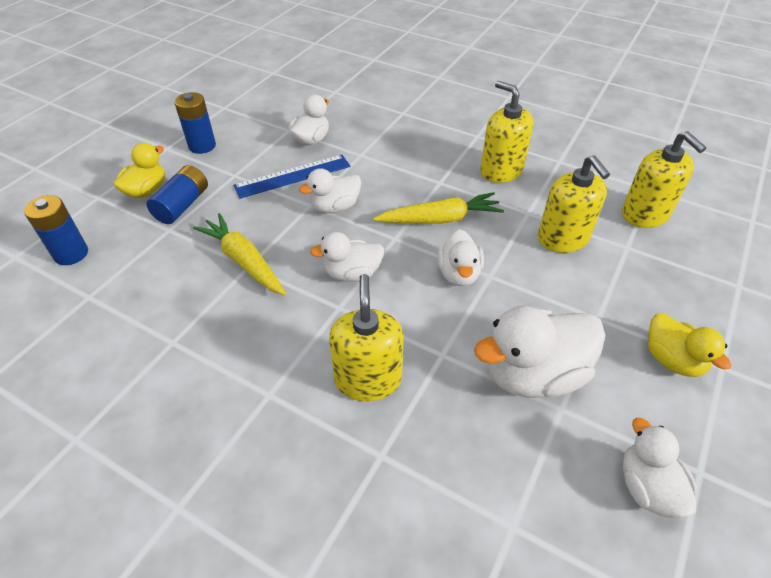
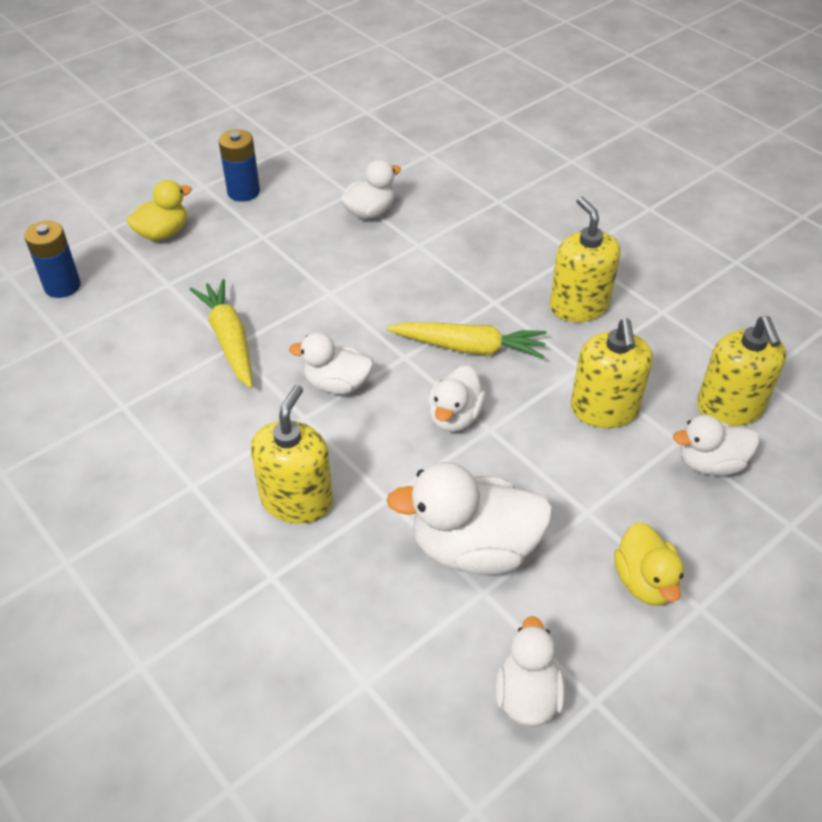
camera: 20 degrees right, 0 degrees up
(182, 205) = (193, 259): blue battery -> none
(293, 176) = (327, 253): blue ruler -> none
(335, 207) = (356, 302): white duck -> white duck (710, 463)

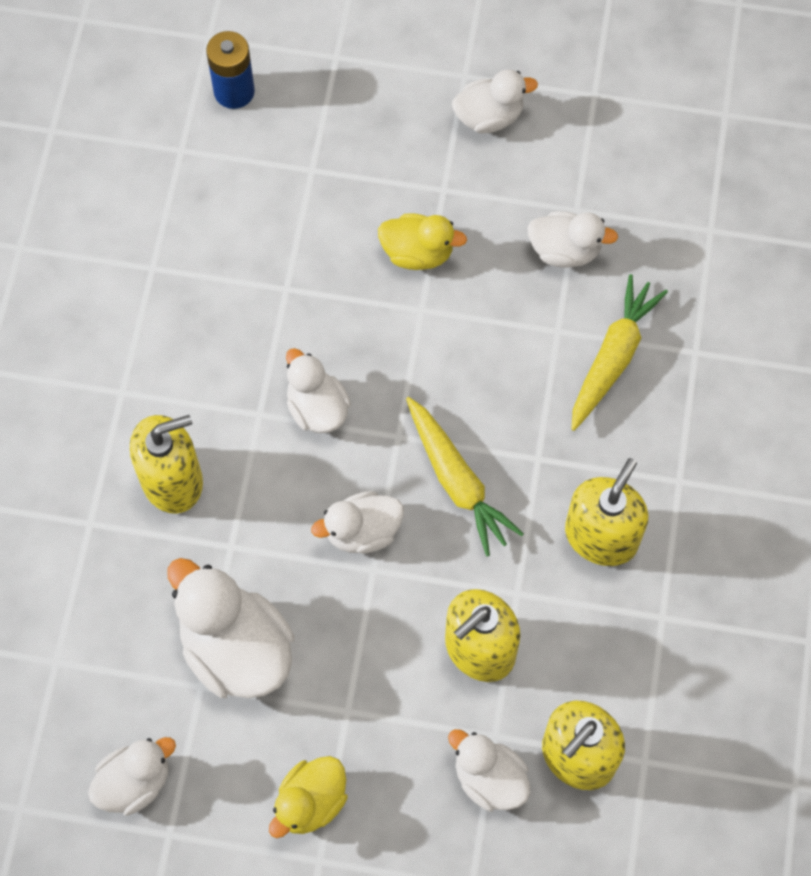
camera: 50 degrees right, 20 degrees up
(163, 233) = (370, 104): yellow duck -> yellow duck (418, 253)
(229, 340) = (292, 279): yellow carrot -> yellow carrot (613, 357)
(243, 192) = (489, 117): blue battery -> white duck

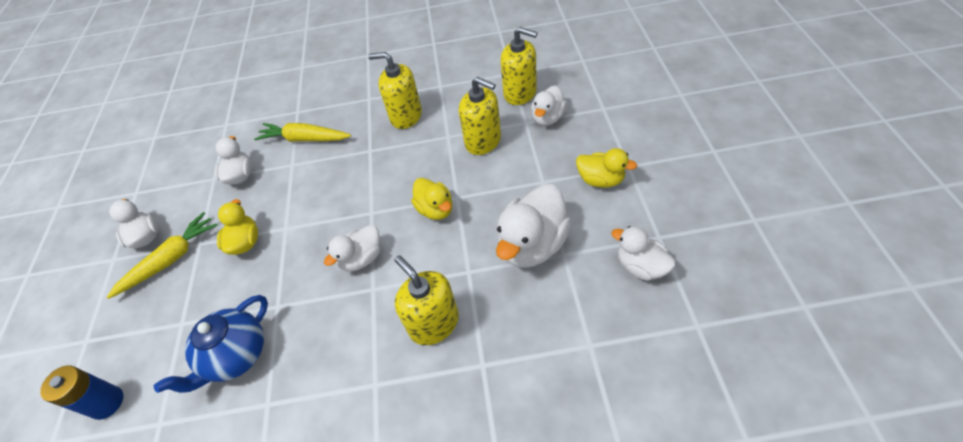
camera: 100 degrees left, 15 degrees down
(233, 236) = (236, 356): none -> blue teapot
(362, 531) = (435, 209): white duck -> yellow duck
(457, 481) = (392, 178): yellow carrot -> yellow carrot (171, 259)

